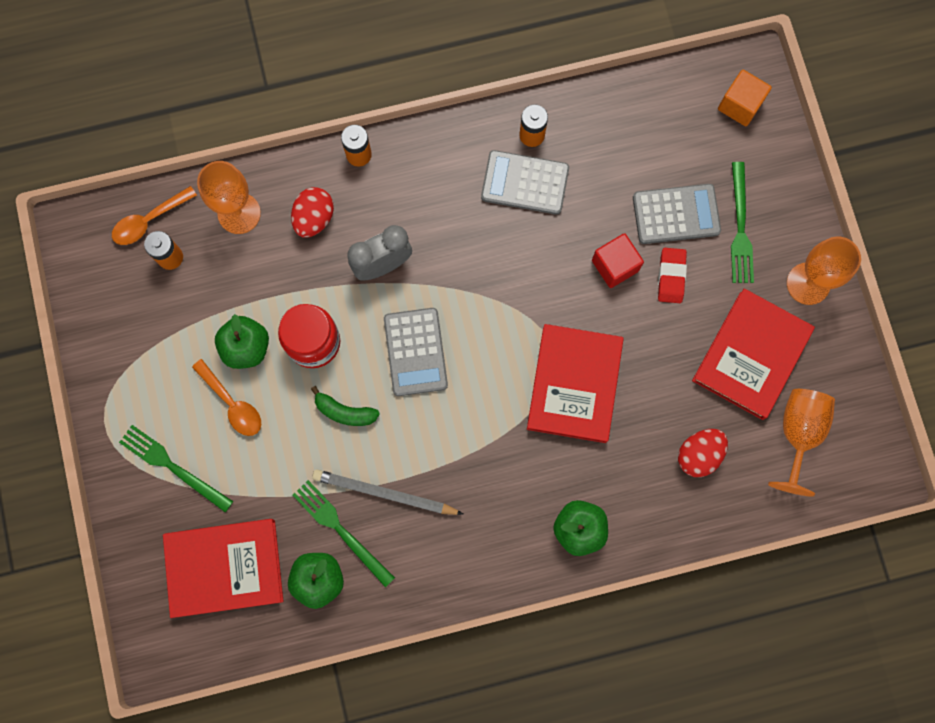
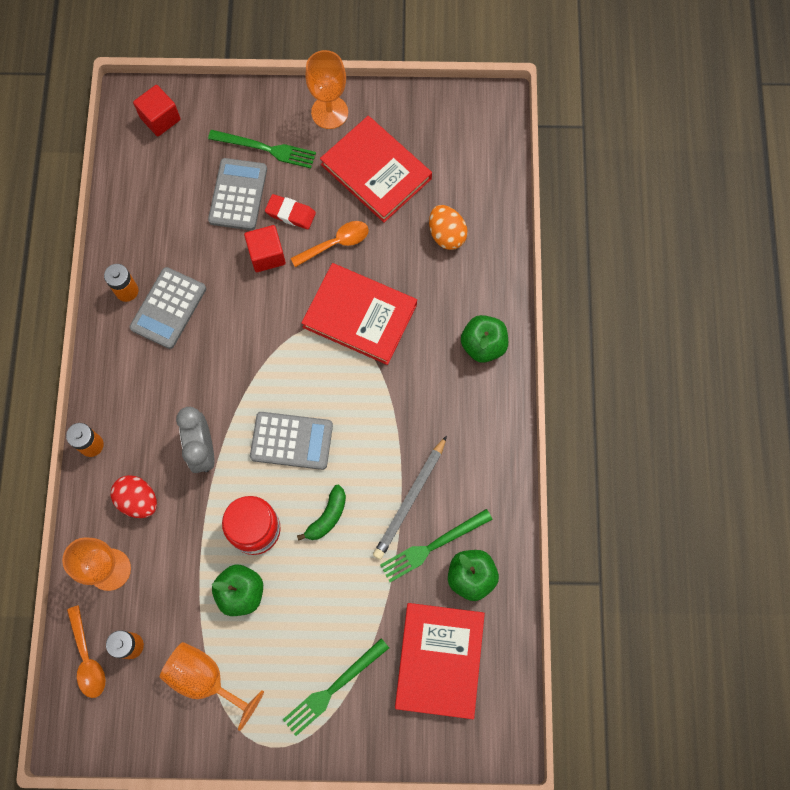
camera: 75 degrees left, 5 degrees down
(232, 403) = (290, 618): orange spoon -> orange spoon (335, 243)
(698, 454) = (446, 235): red egg -> orange egg
(740, 105) = (160, 118): orange cube -> red cube
(798, 433) = (449, 155): orange goblet -> orange goblet (205, 679)

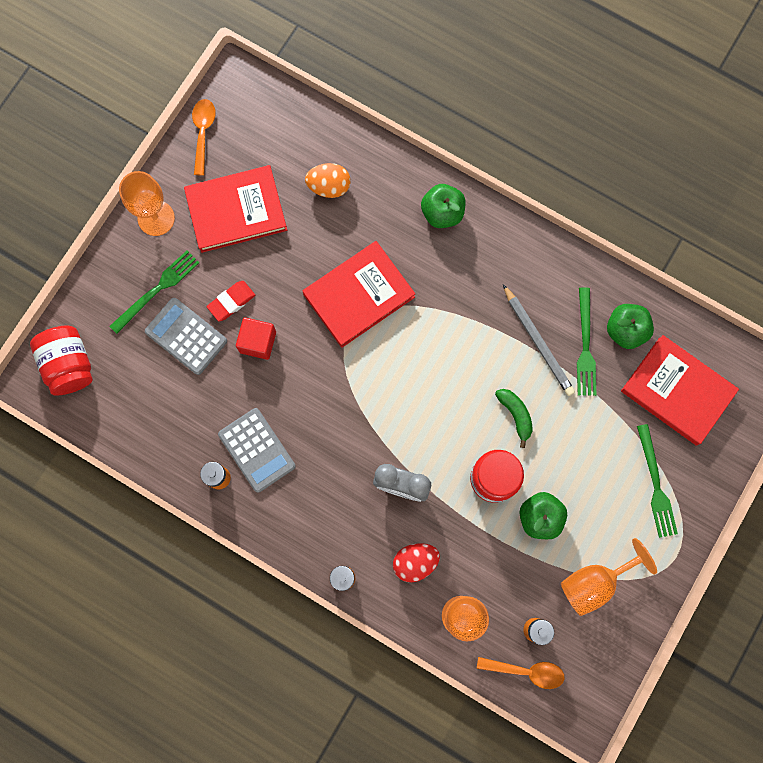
camera: 60 degrees left, 5 degrees up
(160, 118) = (69, 365): red cube -> red jar
(291, 441) = (435, 409): grey calculator -> none
(335, 243) = (282, 280): orange spoon -> orange spoon (203, 133)

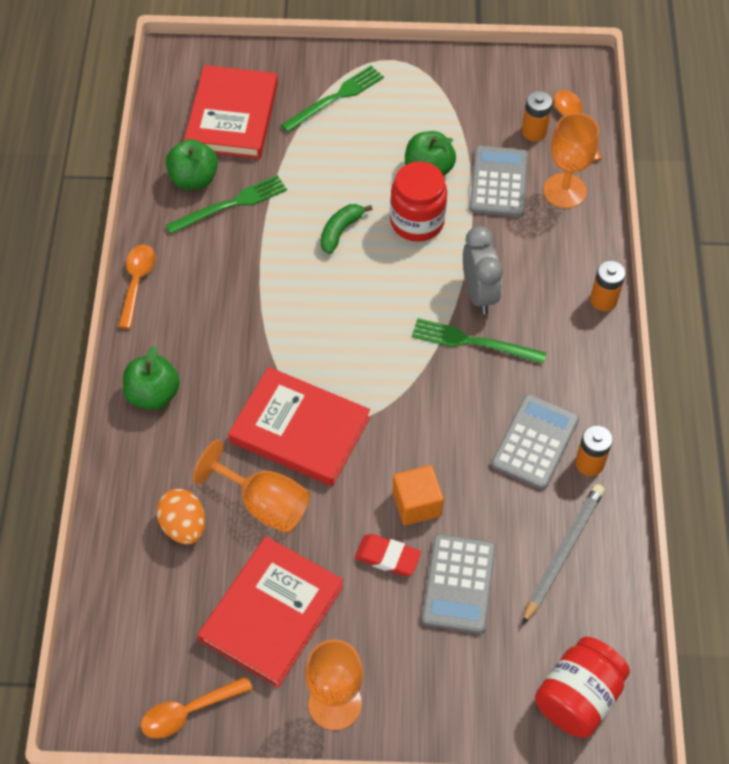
camera: 120 degrees left, 20 degrees down
(157, 290) = (424, 649): green fork -> green fork (473, 342)
(236, 211) = (272, 613): red book -> red book turned 75 degrees clockwise
(258, 342) = (416, 504): red cube -> orange cube
(415, 562) = (543, 248): red egg -> none
(498, 567) = (498, 182): none -> grey calculator
(538, 342) = (251, 245): grey pencil -> grey pencil (563, 553)
(546, 245) = (137, 282): none -> orange spoon
(594, 582) = (458, 106): orange goblet -> orange goblet (264, 504)

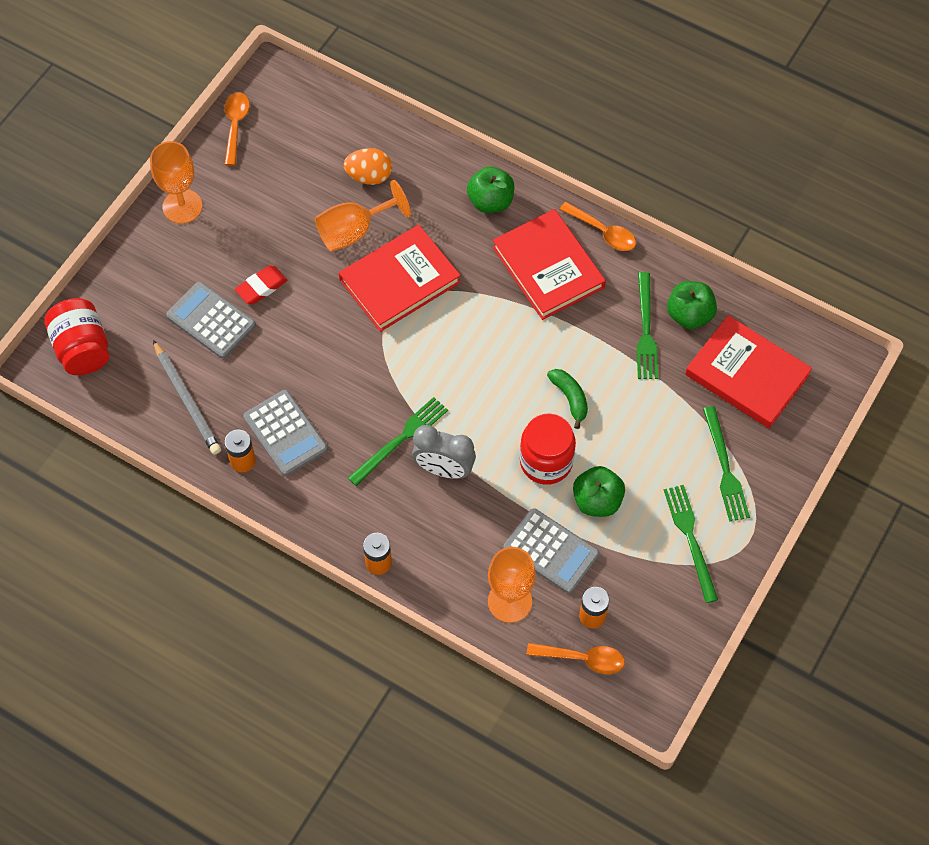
camera: 120 degrees right, 5 degrees up
(272, 613) = (269, 199): red book -> red book (548, 267)
(416, 504) = (289, 326): orange cube -> none
(418, 96) = (690, 539): none -> green fork

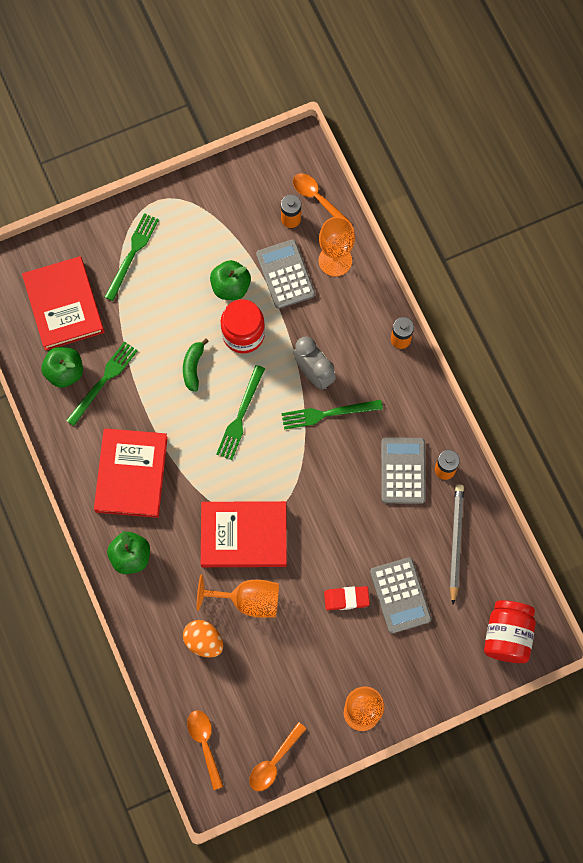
camera: 145 degrees left, 10 degrees up
(603, 232) = (71, 476): orange spoon -> orange spoon (205, 744)
(690, 539) = (192, 225): green fork -> green fork (240, 416)

